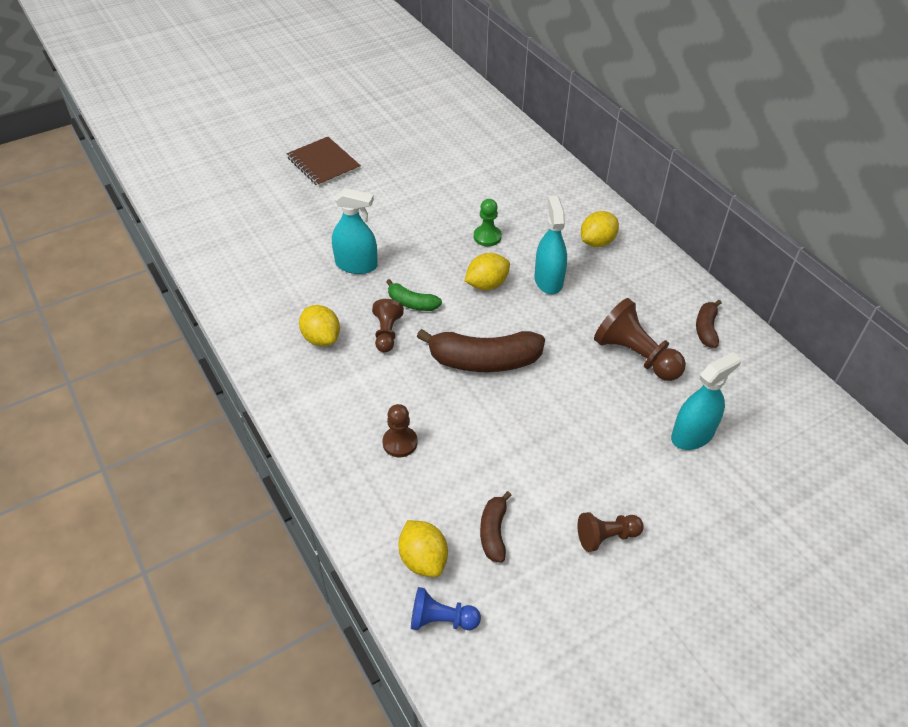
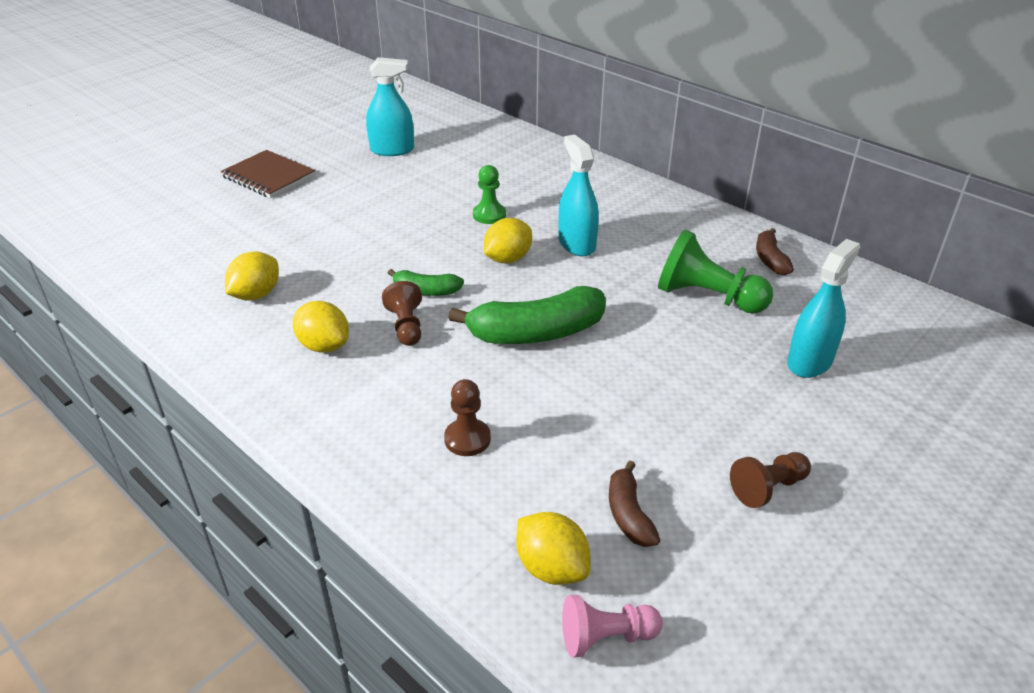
camera: 15 degrees left, 10 degrees down
(356, 265) = (343, 265): turquoise spray bottle -> turquoise spray bottle (392, 150)
(441, 619) = (606, 637): blue pawn -> pink pawn
(483, 361) = (536, 333): brown banana -> green banana
(597, 242) = (614, 201): yellow lemon -> yellow lemon (256, 295)
(635, 356) = (707, 297): brown pawn -> green pawn

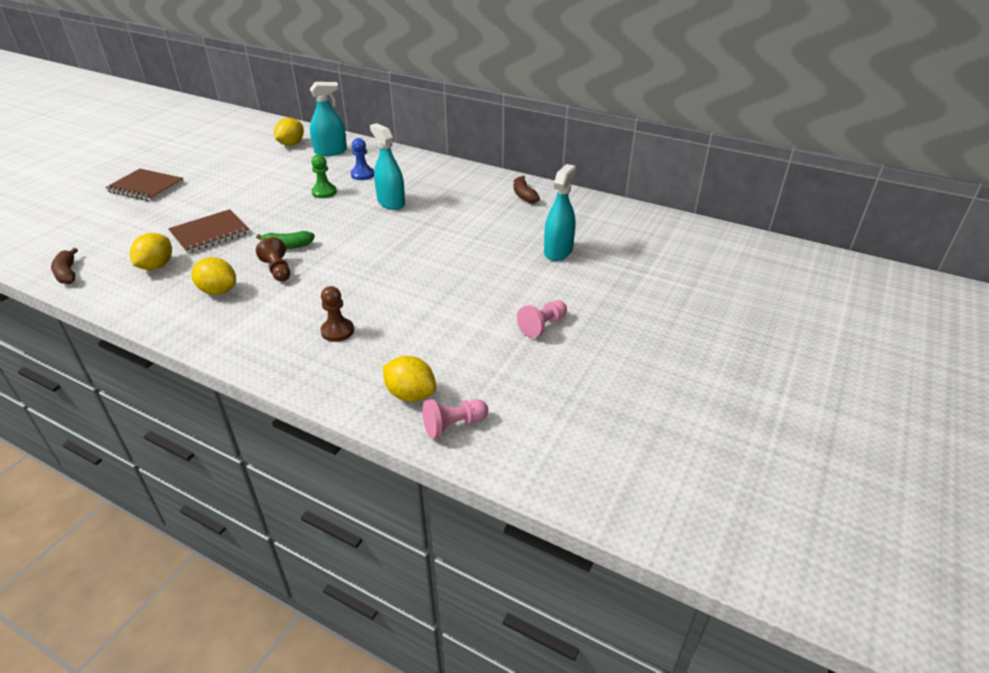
camera: 15 degrees left, 0 degrees up
(331, 256) = (210, 233): none -> brown notebook
(392, 150) = (241, 158): turquoise spray bottle -> turquoise spray bottle (331, 151)
(508, 259) = (343, 218): yellow lemon -> yellow lemon (291, 144)
(536, 333) = (373, 261): green banana -> none
(545, 195) = (362, 175): none -> blue pawn
(628, 514) = (456, 356): brown banana -> brown banana (67, 273)
(707, 297) = (486, 223): green pawn -> none
(768, 488) = (542, 326): brown pawn -> pink pawn

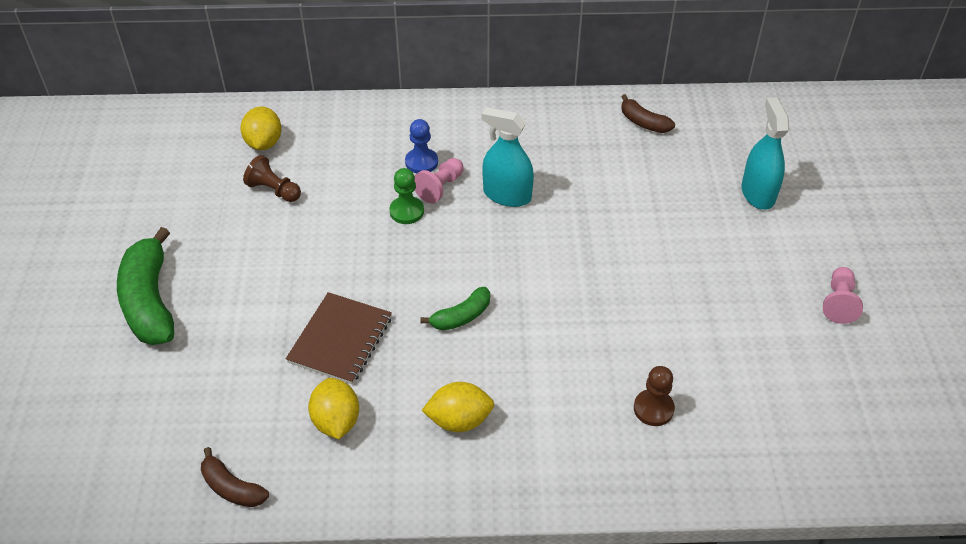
camera: 30 degrees left, 10 degrees up
(146, 187) = (150, 301): brown notebook -> green banana
(278, 270) = (492, 357): brown pawn -> brown pawn (274, 190)
(331, 151) = (334, 137): turquoise spray bottle -> none
(410, 394) = (806, 449): yellow lemon -> none
(453, 425) = (879, 463): pink pawn -> pink pawn (440, 187)

